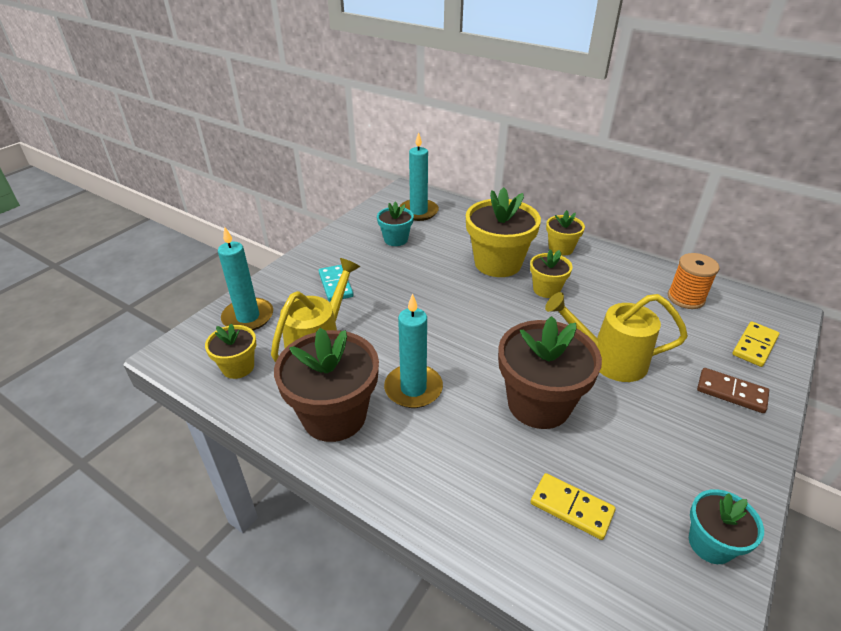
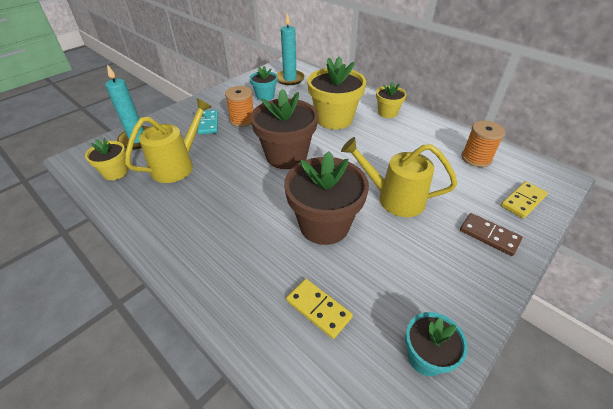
camera: 10 degrees right, 5 degrees up
(334, 416) = (167, 214): brown flower pot -> brown flower pot (286, 156)
(379, 275) = (242, 120): none -> orange spool
(413, 388) = (233, 202): turquoise candle -> none
(546, 289) = (364, 141): yellow flower pot -> none

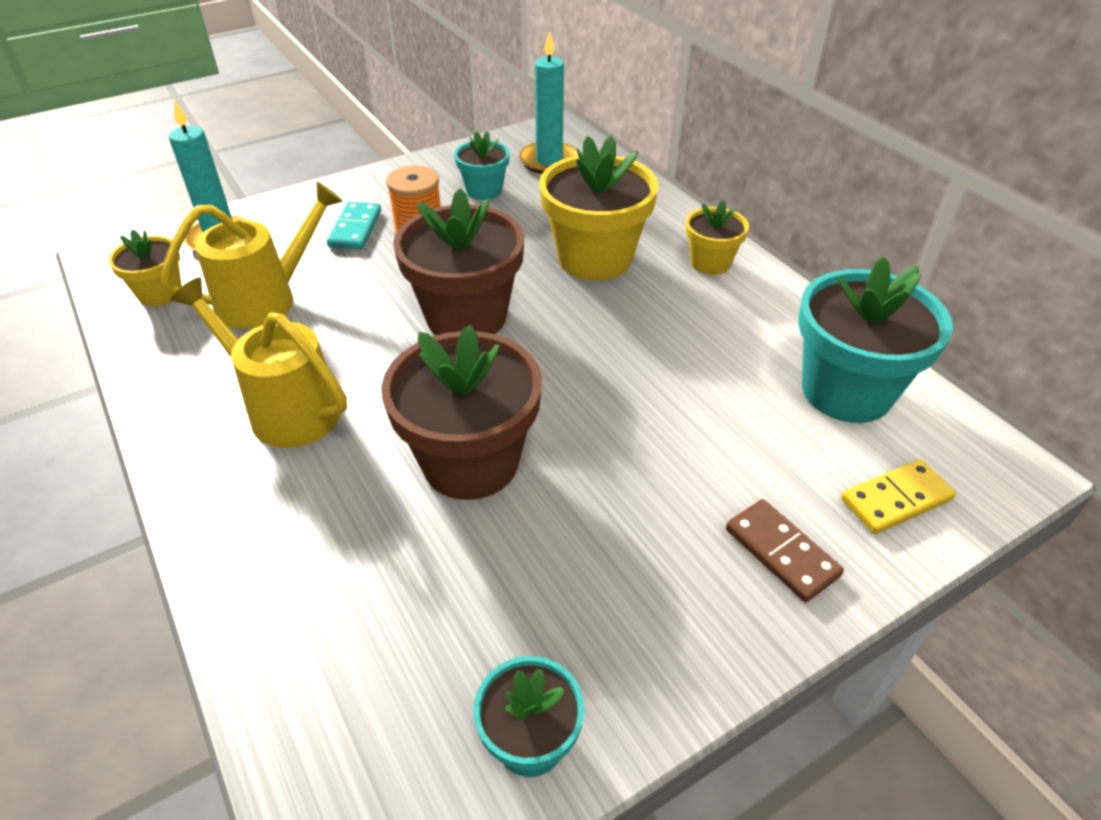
camera: 15 degrees right, 0 degrees up
(318, 309) = (384, 609): yellow domino -> none
(394, 198) = (629, 439): yellow watering can -> yellow watering can (285, 408)
(476, 158) = (846, 391): orange spool -> turquoise flower pot

